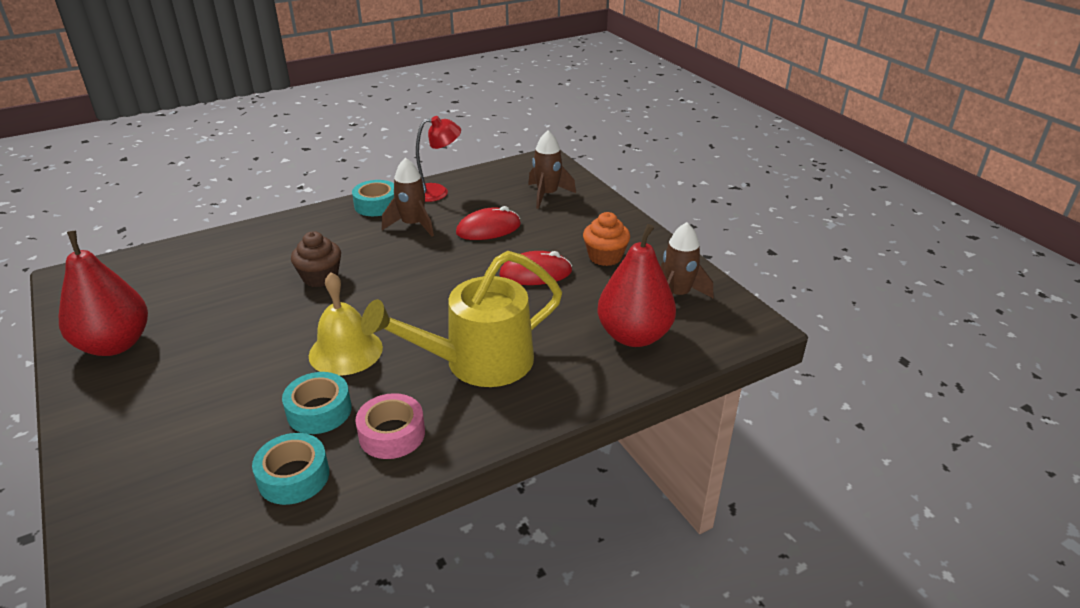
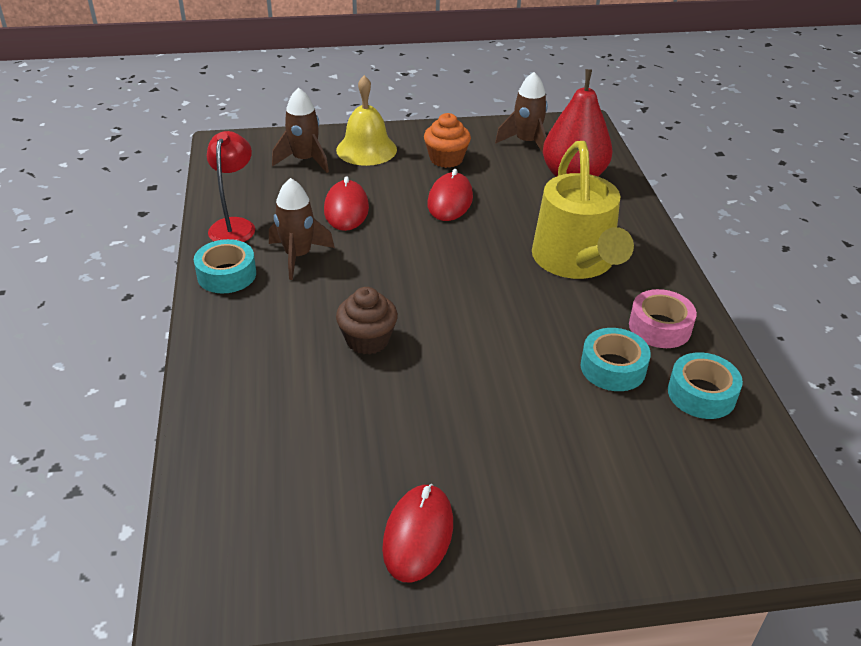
camera: 70 degrees left, 5 degrees up
(115, 344) = (418, 535): red pear -> red mouse
(345, 351) = (522, 338): yellow bell -> yellow bell (366, 149)

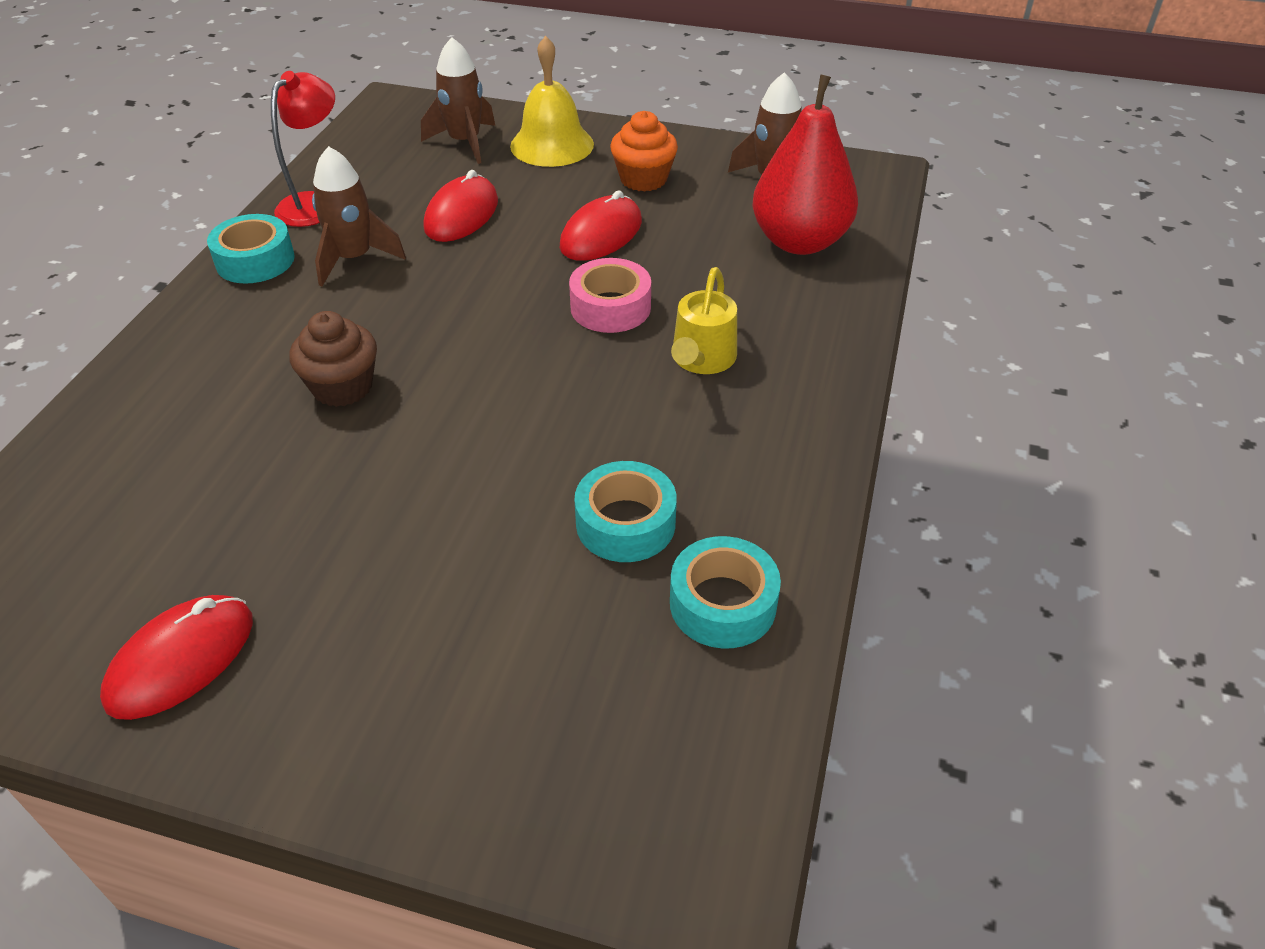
camera: 25 degrees right, 5 degrees up
(576, 262) = (701, 360): yellow watering can -> yellow watering can, size x0.52
(659, 327) = (744, 486): pink tape -> pink tape (610, 307)

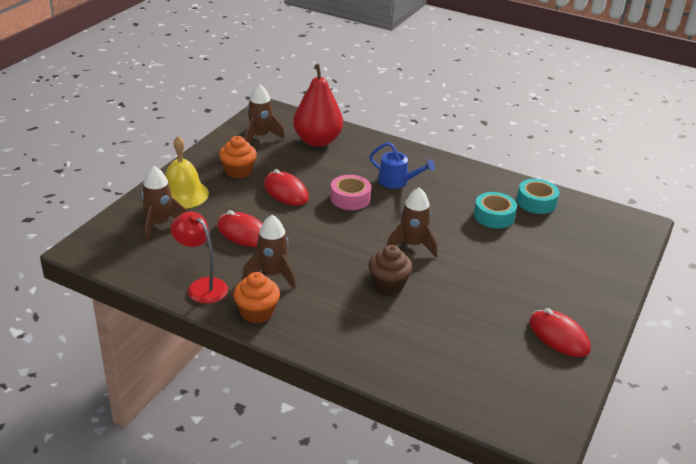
camera: 80 degrees left, 10 degrees down
(255, 260) = (257, 312): turquoise tape -> orange cupcake
(475, 404) = (412, 245): none -> brown rocket
(701, 360) = (397, 182): yellow watering can -> blue watering can

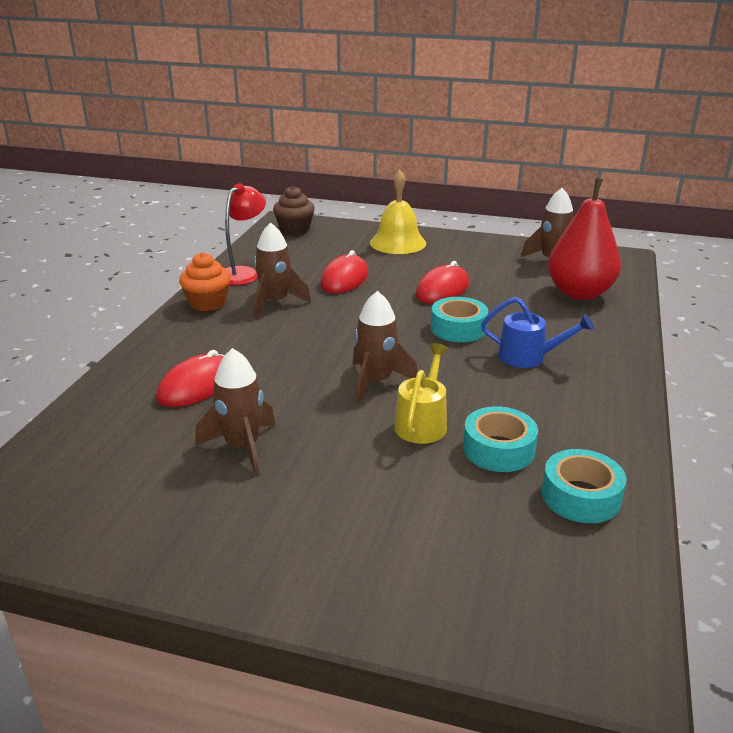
camera: 80 degrees right, 5 degrees down
(159, 224) = (339, 241): brown rocket -> brown rocket (242, 447)
(238, 171) = (464, 260): orange cupcake -> none
(350, 198) = (458, 328): pink tape -> turquoise tape
(388, 284) = (281, 372): brown cupcake -> brown cupcake (294, 229)
(397, 182) = (529, 357): blue watering can -> blue watering can turned 90 degrees counterclockwise
(463, 236) = (422, 422): none -> yellow watering can
(559, 336) = (192, 530): red mouse -> red mouse (197, 385)

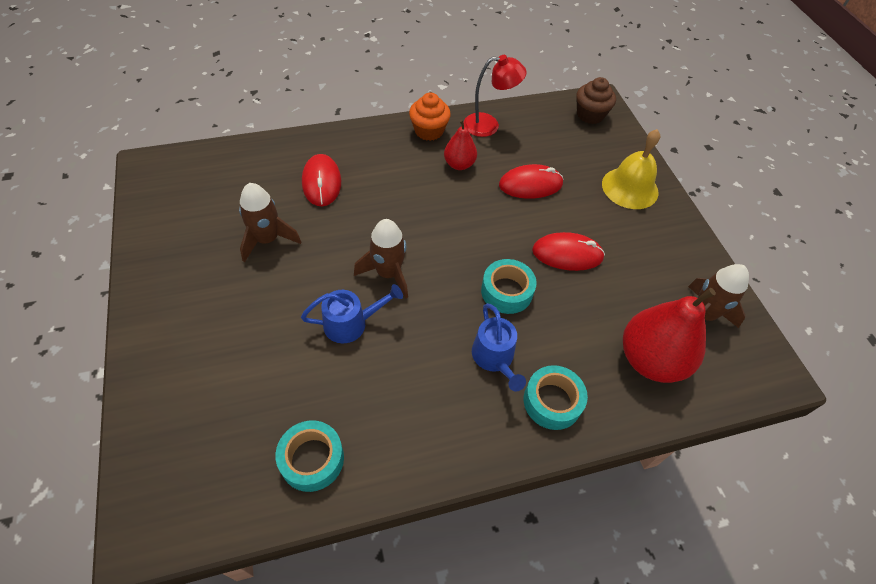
camera: 55 degrees right, 25 degrees up
(197, 385) = (321, 182): red mouse -> red mouse turned 75 degrees clockwise
(275, 302) = (459, 164): brown rocket -> red pear
(422, 422) = (351, 323): yellow watering can -> blue watering can
(498, 449) = (344, 384): turquoise tape -> turquoise tape (552, 401)

